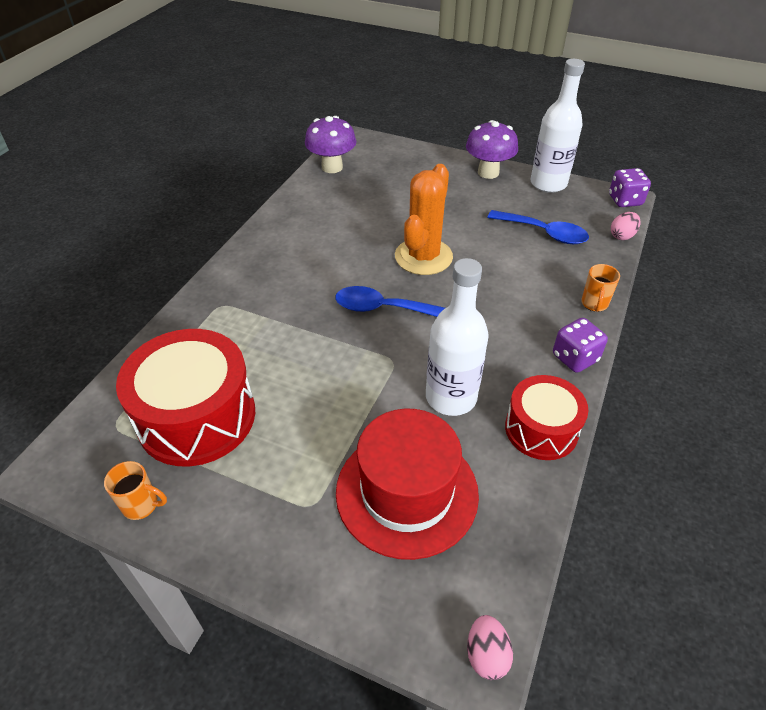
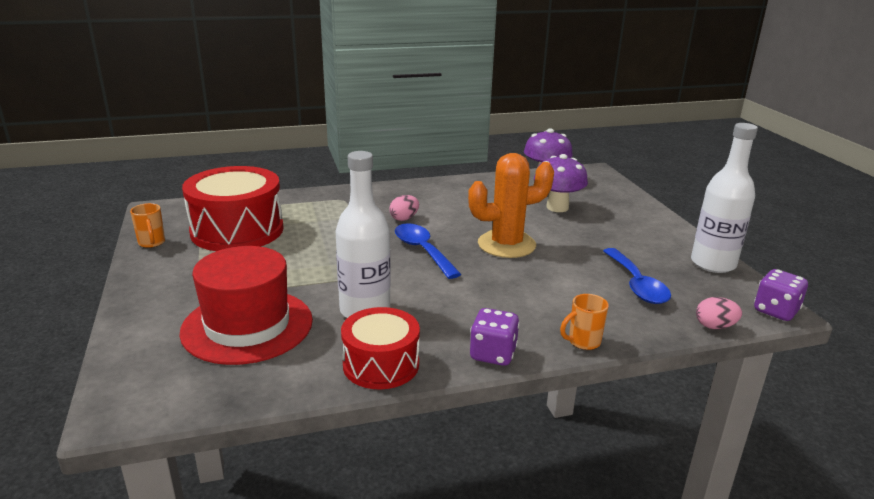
camera: 50 degrees right, 20 degrees down
(486, 655) = (122, 414): pink egg -> pink egg (404, 218)
(488, 172) = (667, 233): purple mushroom -> purple mushroom (557, 207)

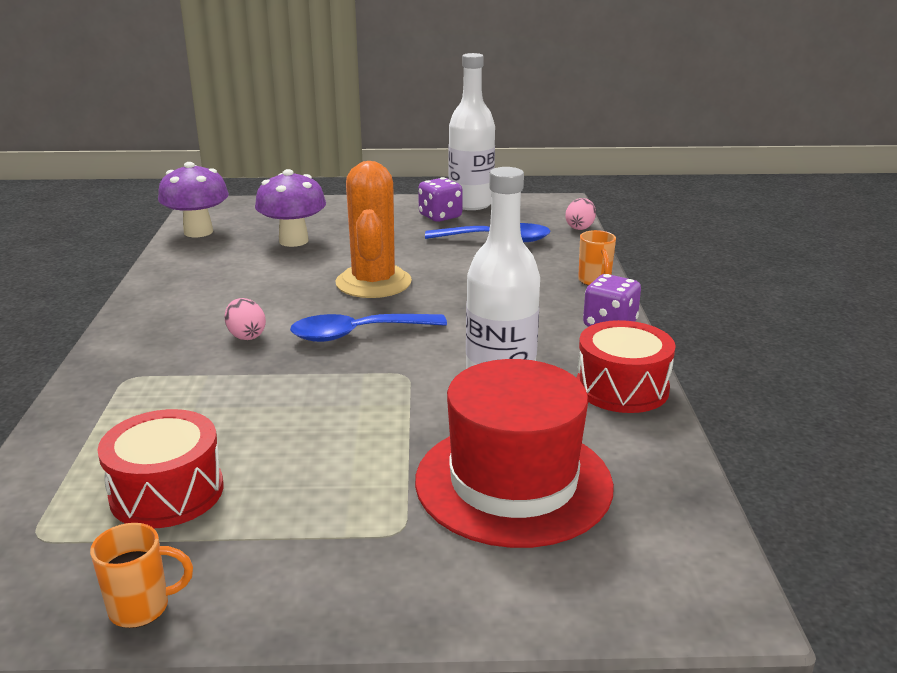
camera: 75 degrees left, 0 degrees up
(237, 230) = (167, 492): red drum -> red drum, size x0.61
(775, 311) = (561, 203): purple dice -> purple dice (440, 216)

